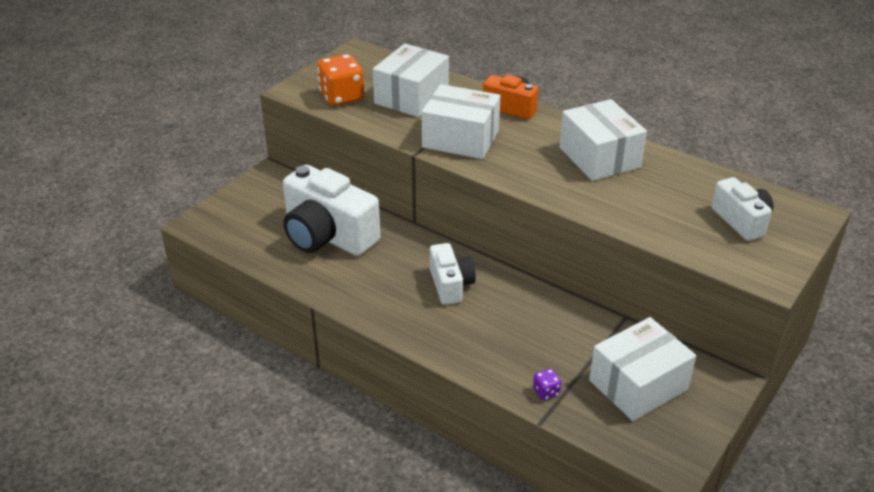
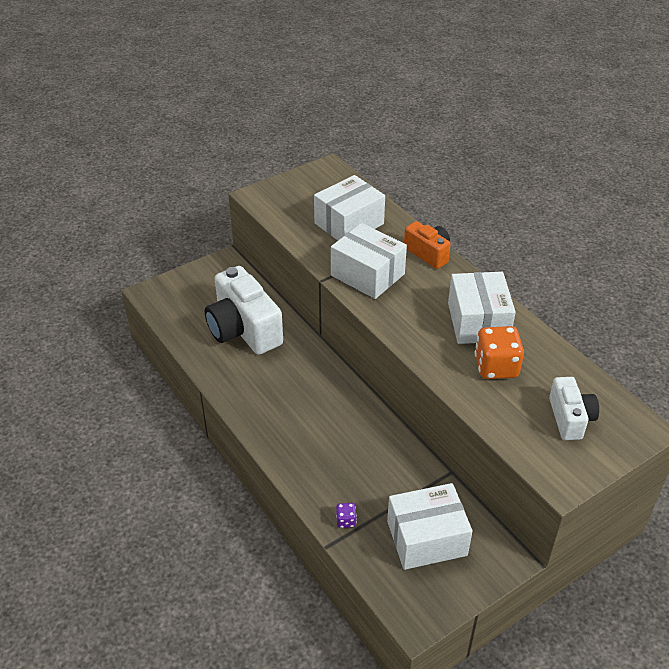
camera: 20 degrees right, 5 degrees up
(342, 97) = (291, 211): orange dice -> orange dice (496, 367)
(450, 285) = (319, 401): white camera -> none

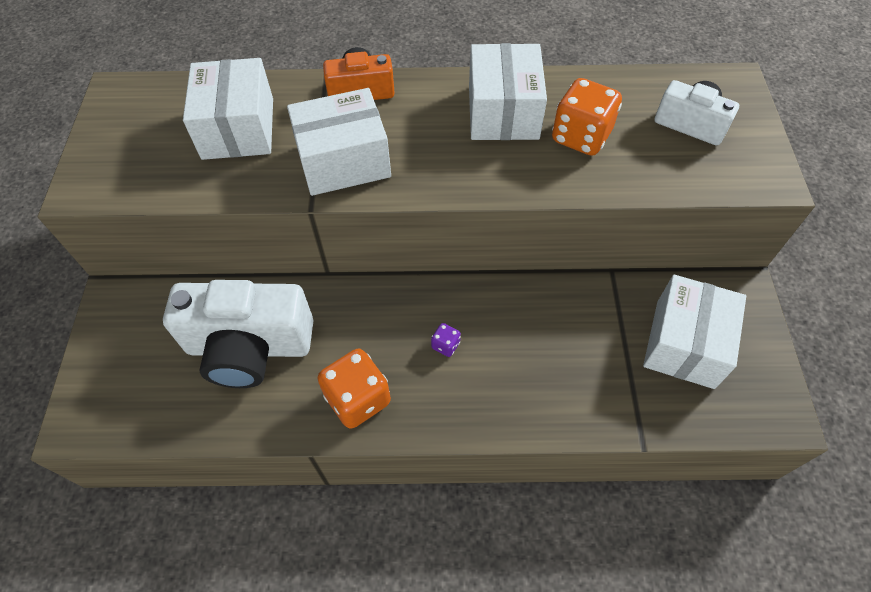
camera: 55 degrees left, 15 degrees up
(249, 392) = (358, 399): none -> orange dice
(346, 521) = (619, 407): purple dice -> purple dice (445, 345)
(478, 322) = (503, 112): white box -> white box turned 60 degrees clockwise

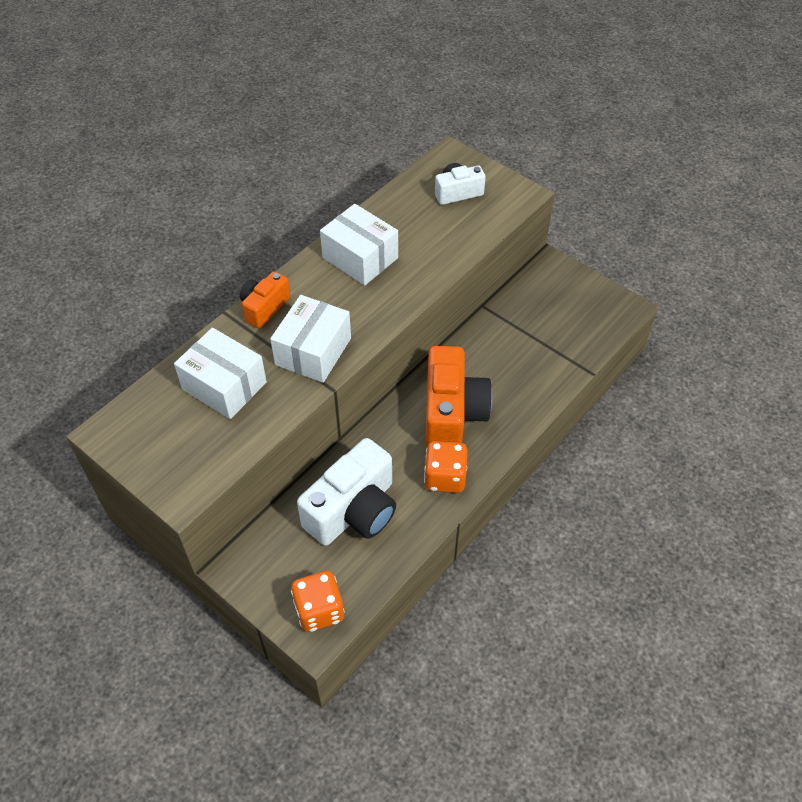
camera: 50 degrees left, 5 degrees down
(445, 345) = (452, 413): purple dice -> orange camera
(581, 137) = (416, 240): orange dice -> orange dice (319, 610)
(684, 343) = (555, 311): white box -> none

